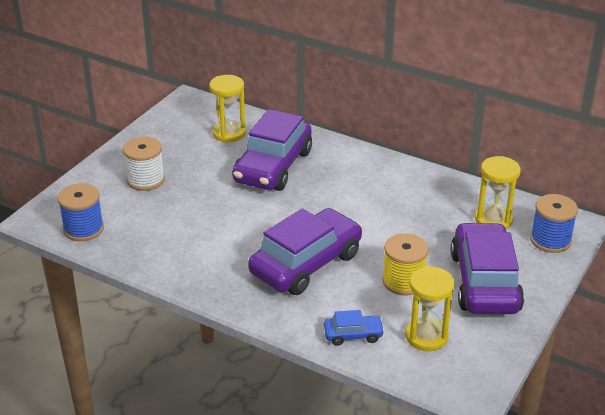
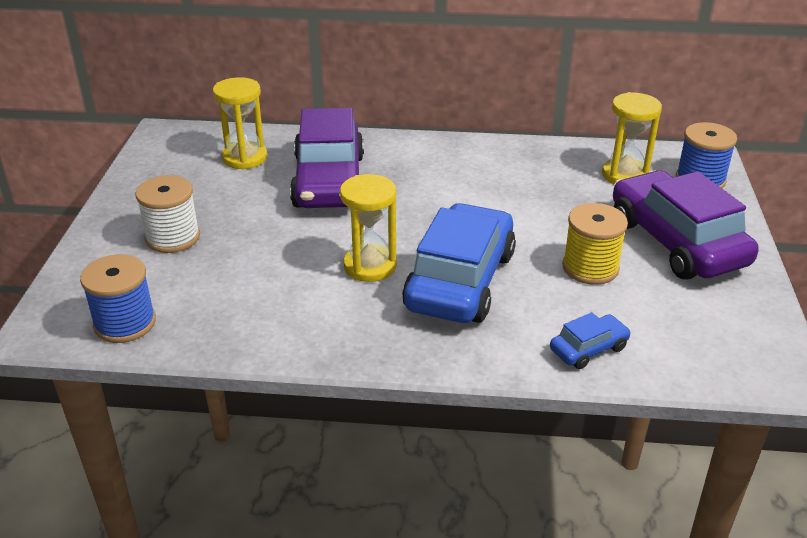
camera: 25 degrees left, 0 degrees up
(306, 263) = (460, 281): purple car -> blue car
(426, 336) = (672, 323): yellow hourglass -> yellow hourglass (370, 266)

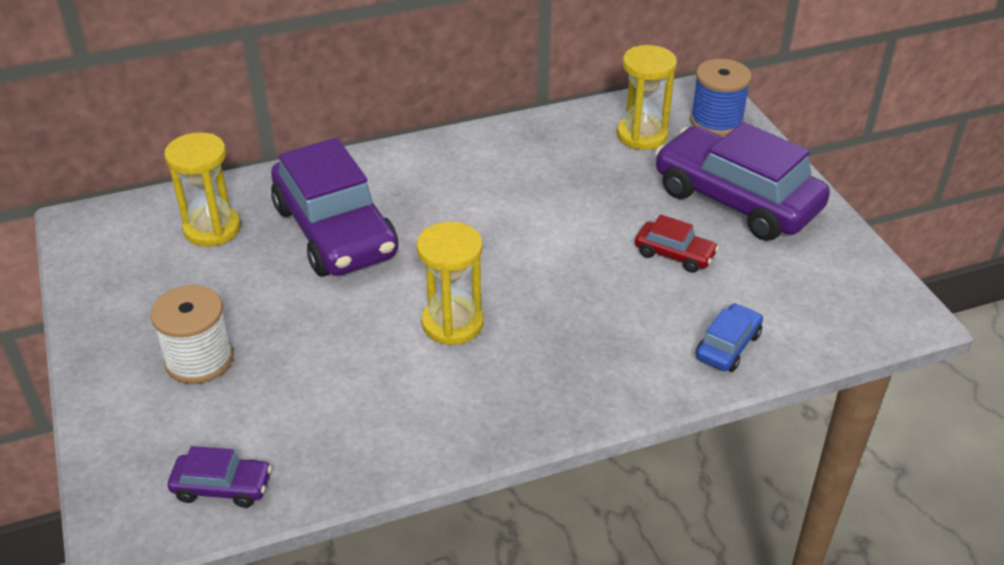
camera: 25 degrees left, 5 degrees up
(125, 323) = (222, 487): blue spool -> purple car
(460, 281) = (557, 310): blue car -> none
(590, 268) = (674, 254): yellow spool -> red car

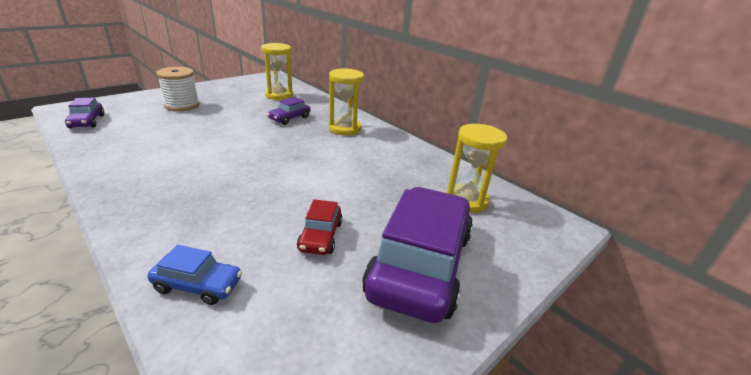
camera: 65 degrees right, 10 degrees down
(335, 231) = (289, 118): purple car -> purple car, size x0.45
(452, 323) = (216, 158): yellow hourglass -> yellow hourglass (344, 129)
(716, 121) = (527, 237): blue spool -> none

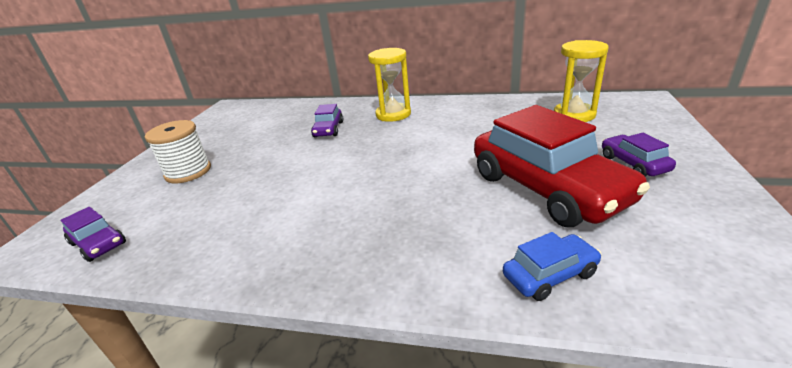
camera: 30 degrees left, 0 degrees up
(279, 95) = (274, 118): yellow hourglass -> none
(320, 236) = (547, 188): red car -> red car, size x2.24
(420, 264) = (633, 164): purple car -> purple car, size x0.45

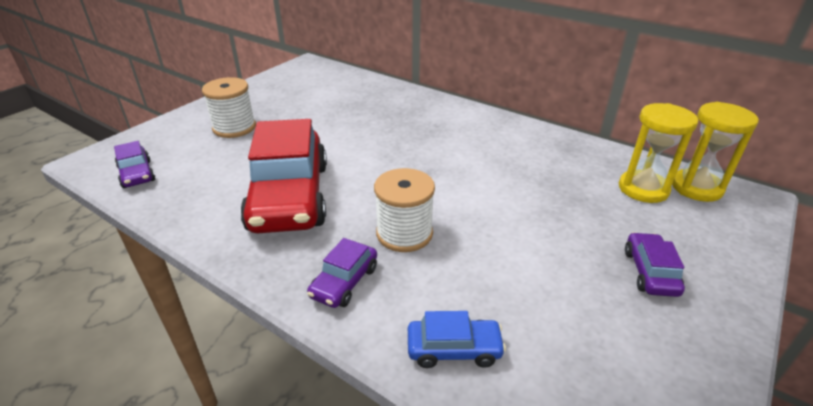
camera: 20 degrees right, 5 degrees up
(328, 129) = (378, 121): purple car -> purple car (344, 282)
(393, 114) = (451, 123): yellow hourglass -> yellow hourglass (696, 188)
(424, 202) = (404, 233): none -> white spool
(547, 188) = (531, 264): red car -> red car (289, 197)

